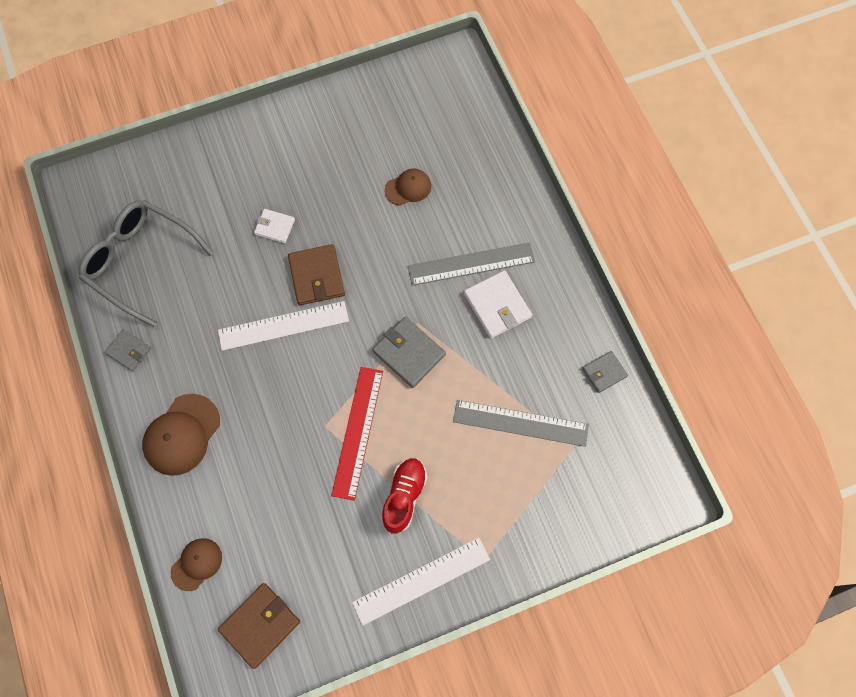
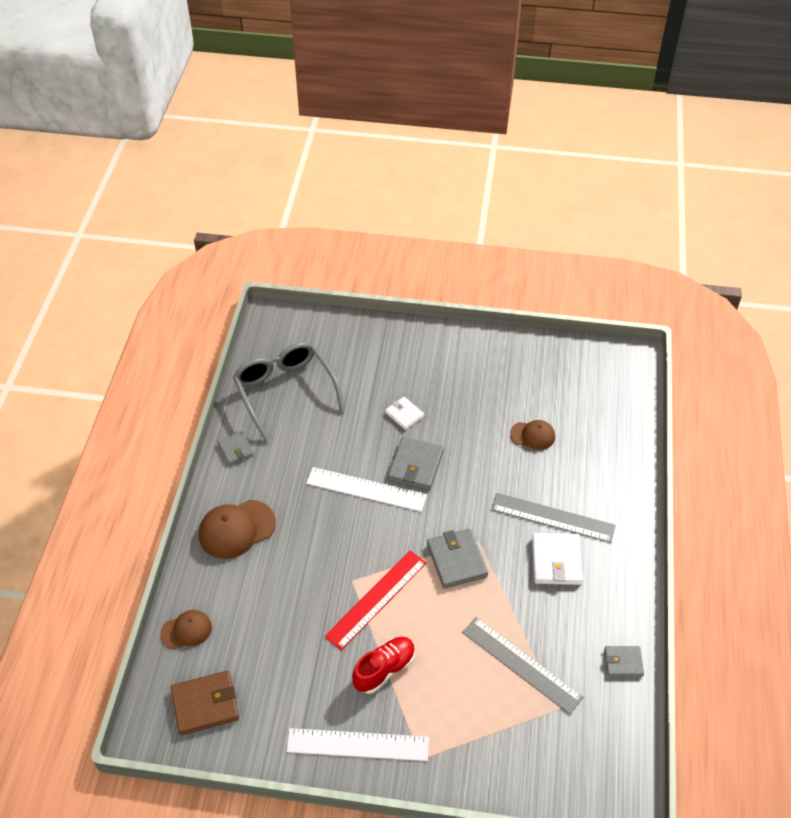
camera: 30 degrees right, 20 degrees down
(317, 276) = (415, 466): brown wallet -> grey wallet

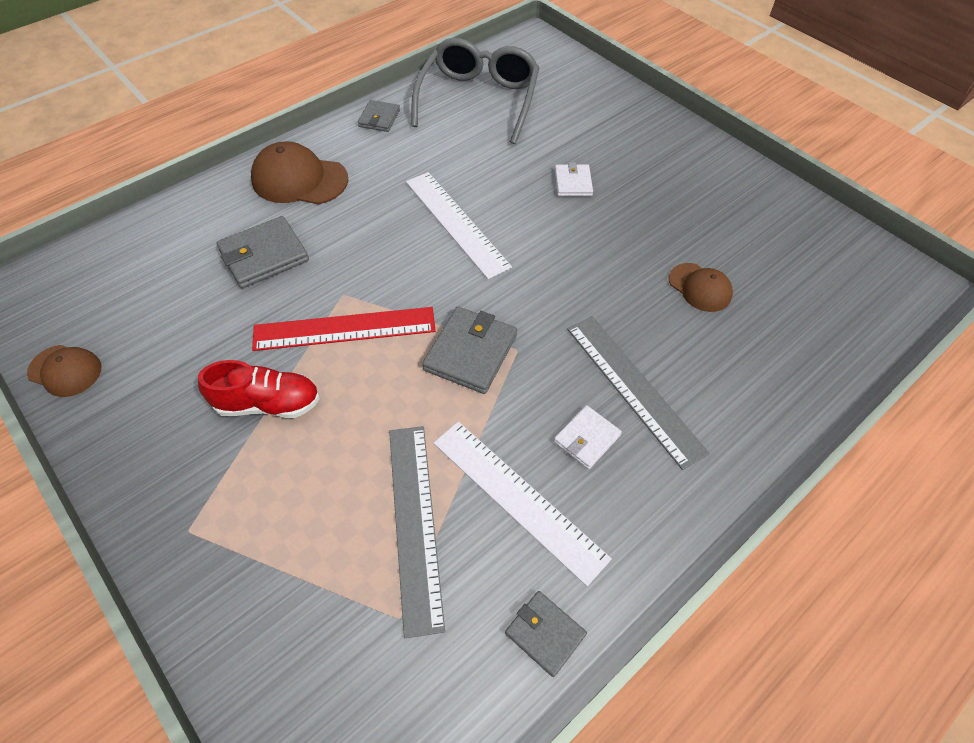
camera: 40 degrees right, 5 degrees up
(186, 630) = (154, 231): brown cap -> brown cap (65, 370)
(205, 704) = (84, 304): brown wallet -> none
(358, 744) = (151, 457): white ruler -> white ruler (518, 498)
(415, 466) = (531, 234): grey wallet -> grey wallet (264, 255)
(556, 561) = (586, 438): white wallet -> white wallet, size x0.61

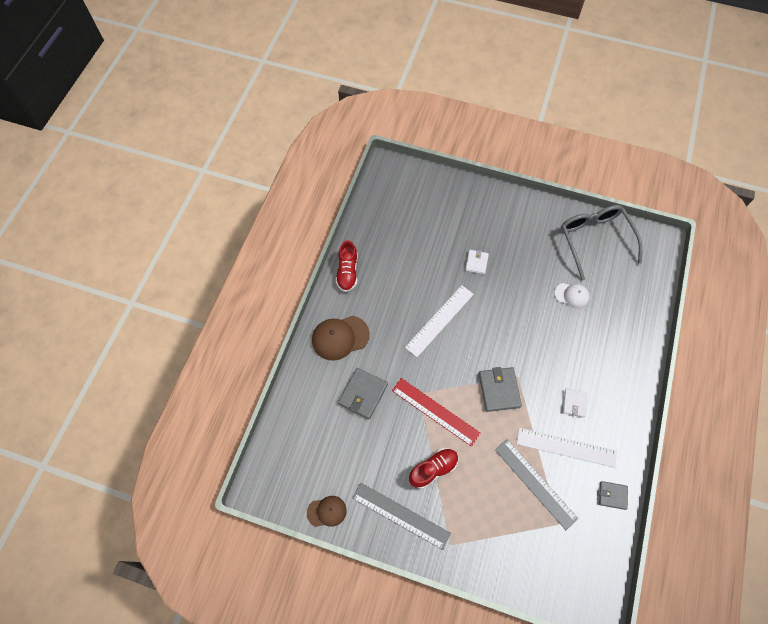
camera: 30 degrees left, 10 degrees up
(344, 329) = (435, 411): red ruler -> red ruler turned 75 degrees clockwise
(379, 118) = (347, 272): grey wallet -> red shoe
(456, 223) = (439, 320): white ruler -> white ruler turned 75 degrees counterclockwise
(478, 100) = (390, 229): grey glasses -> grey glasses (594, 240)
(573, 183) = (476, 262): white wallet -> white wallet turned 45 degrees clockwise
(633, 388) = (577, 367): grey ruler -> grey ruler (400, 515)
(700, 287) = (571, 295): brown cap -> white cap

